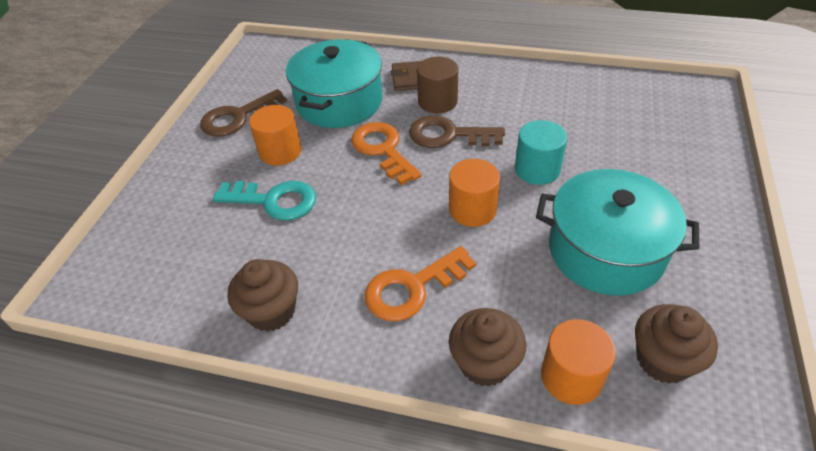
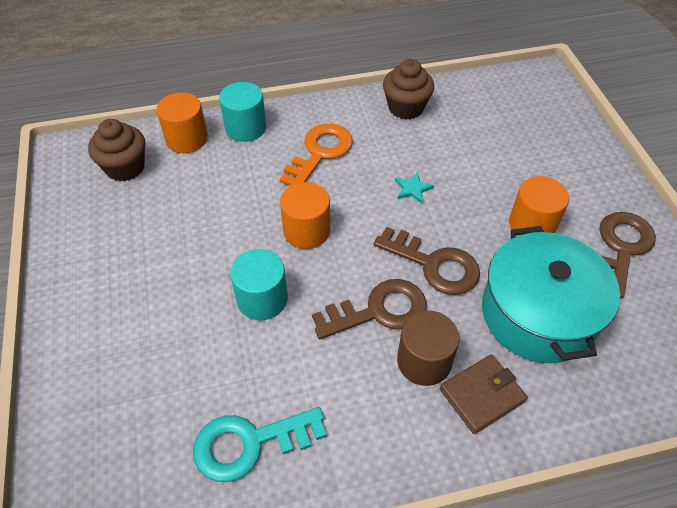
camera: 150 degrees right, 5 degrees up
(274, 201) = (485, 177): turquoise key -> turquoise key (249, 443)
(348, 213) = (412, 189): none -> turquoise star
(383, 150) = (434, 265): orange key -> brown key
(485, 363) = (246, 128): brown cupcake -> turquoise cylinder
(606, 250) = (175, 233): turquoise pot -> none

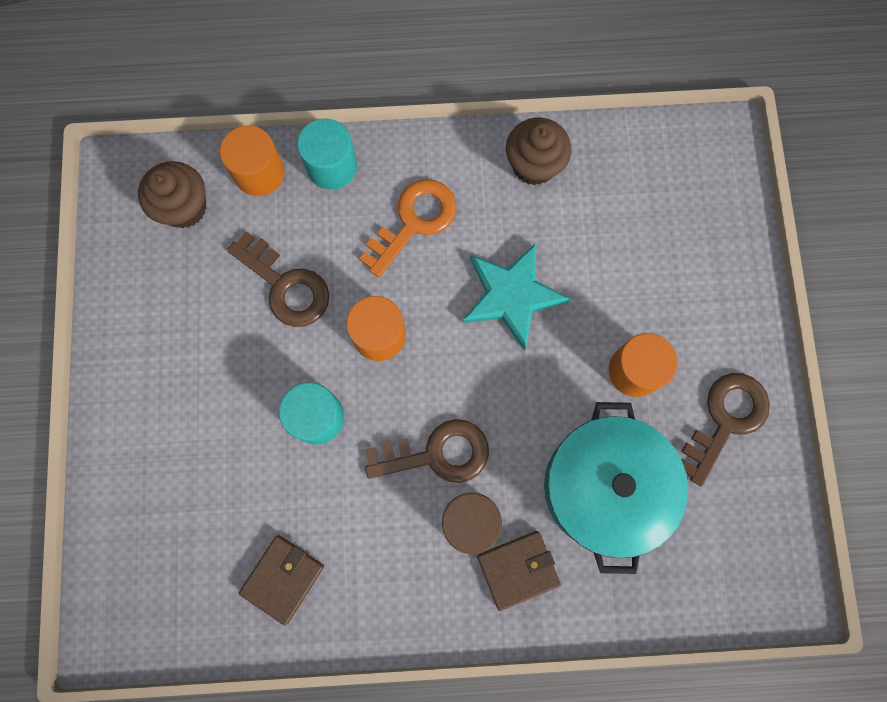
camera: 10 degrees right, 25 degrees up
(249, 443) = (283, 578): turquoise key -> brown wallet
(412, 189) = (511, 295): turquoise star -> turquoise star, size x2.32
(434, 265) = (510, 405): brown key -> brown key (286, 286)

